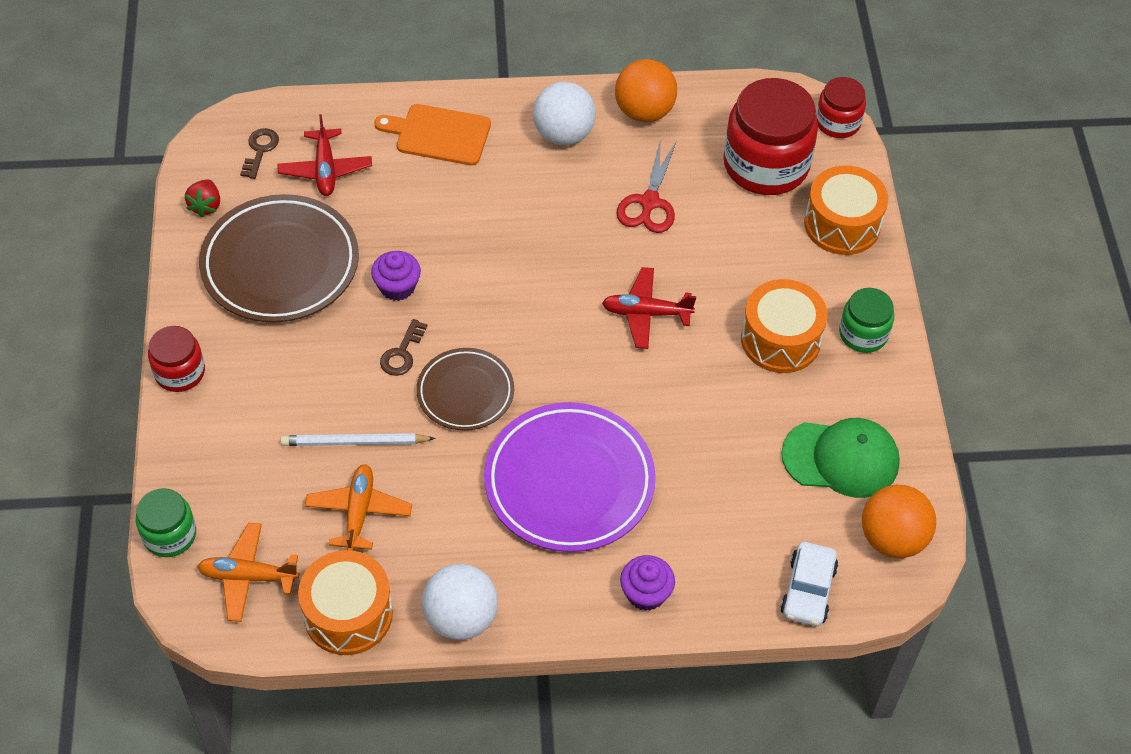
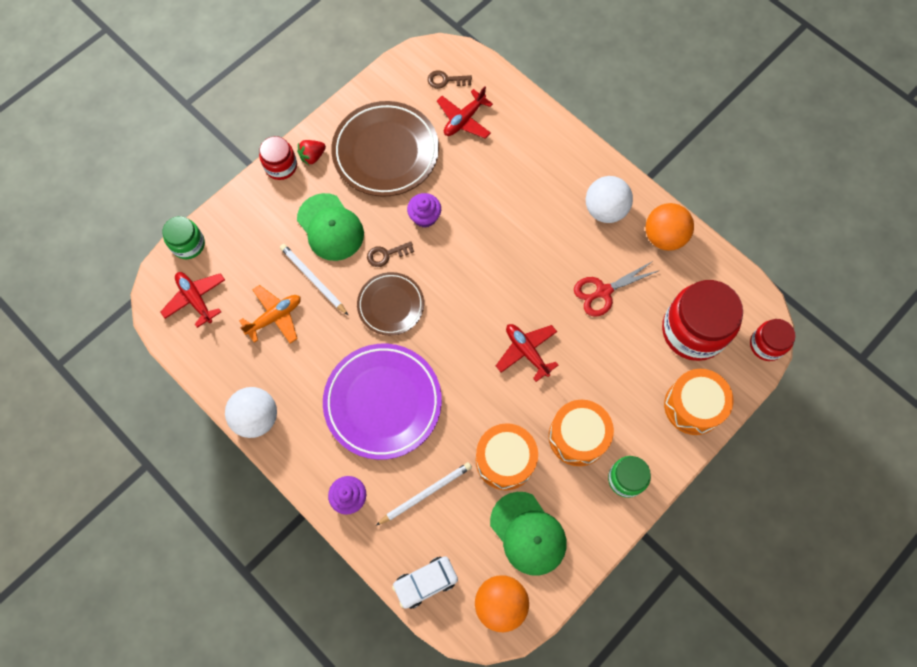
camera: 50 degrees right, 15 degrees up
(206, 206) = (388, 88): red strawberry -> red strawberry (312, 156)
(248, 576) = (195, 299): orange plane -> red plane
(260, 150) = (446, 80): brown key -> brown key turned 150 degrees counterclockwise
(310, 380) = (330, 227): none -> green cap
(348, 614) = (214, 363): orange drum -> orange drum (505, 460)
(439, 134) = (541, 151): orange cutting board -> none
(710, 518) = (425, 493): none -> white pencil

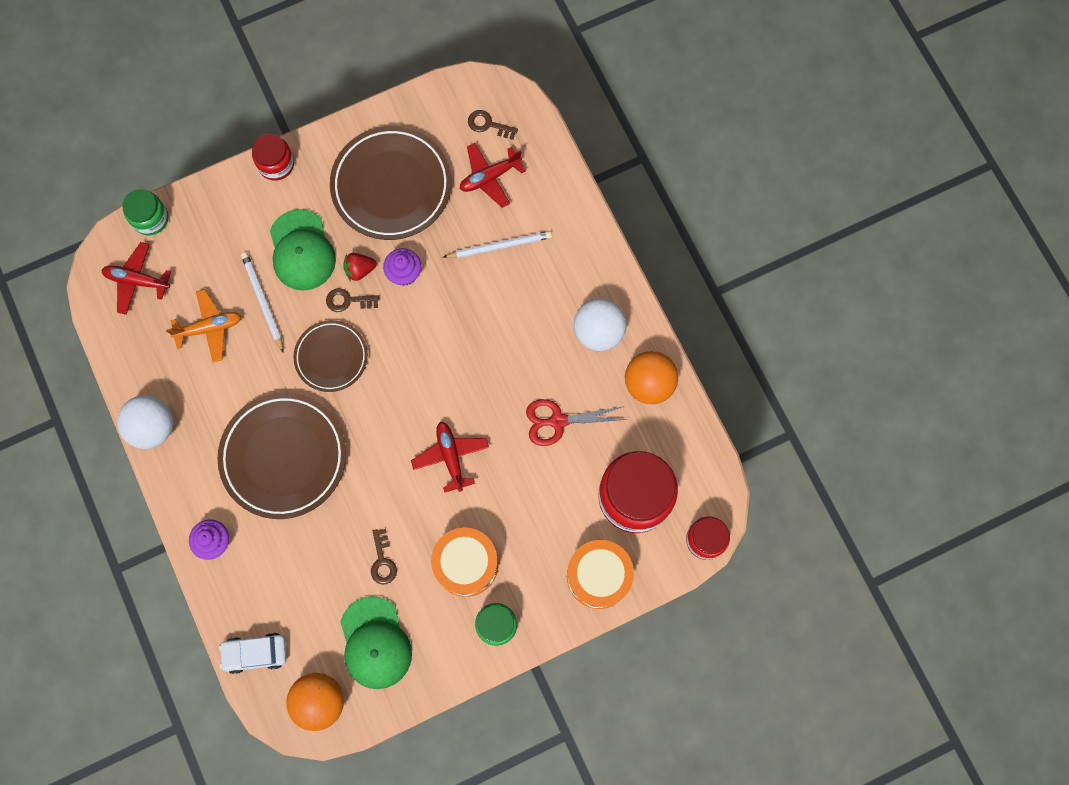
camera: 20 degrees right, 5 degrees up
(195, 299) = (137, 281): red plane -> red plane turned 60 degrees counterclockwise
(312, 156) = (313, 164): red strawberry -> red strawberry (359, 270)
(383, 402) = (284, 457): purple plate -> brown plate
(425, 493) = (290, 565): white pencil -> white pencil (499, 246)
(505, 460) = (382, 561): orange drum -> brown key

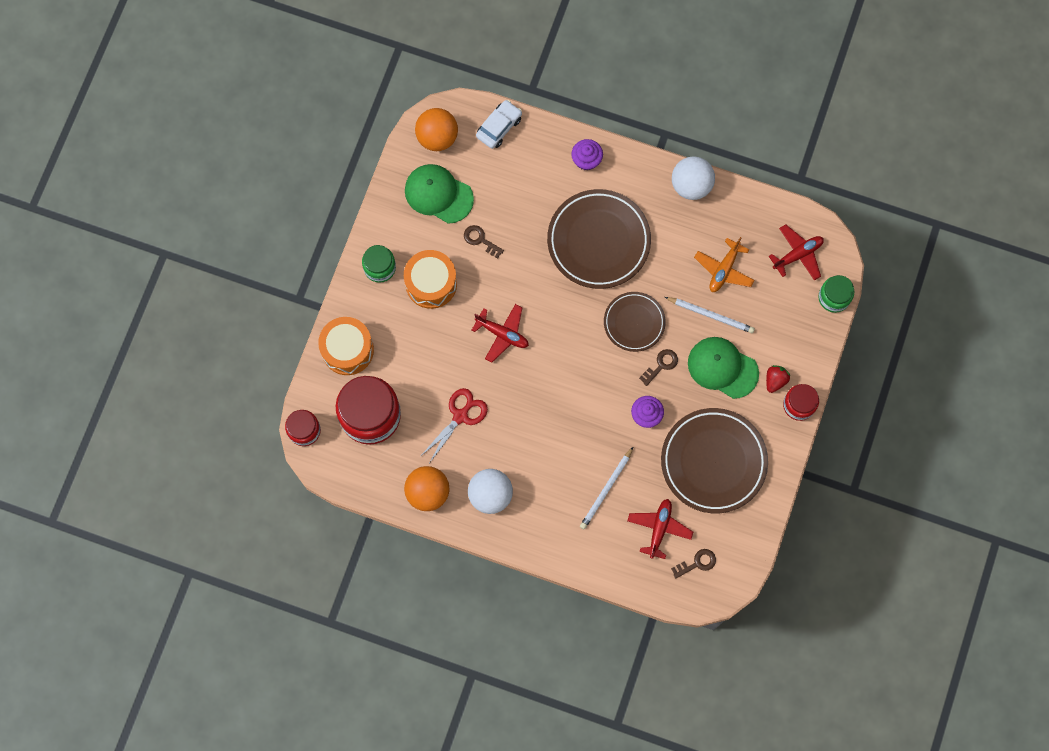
camera: 135 degrees right, 0 degrees up
(359, 270) = (675, 390): red strawberry -> red strawberry (775, 380)

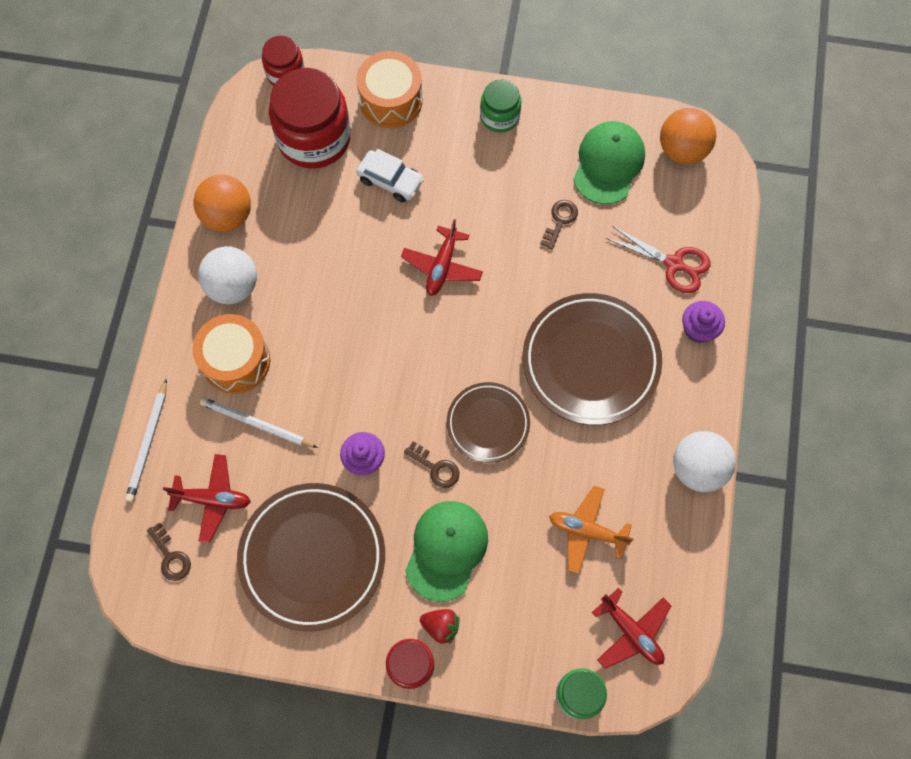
camera: 80 degrees right, 5 degrees down
(431, 283) = (491, 175): orange drum -> orange drum (236, 361)
(460, 416) = (328, 236): red scissors -> red scissors (673, 264)
(499, 127) = (715, 217): white car -> white car (390, 180)
(711, 315) = (518, 523): white pencil -> white pencil (148, 443)

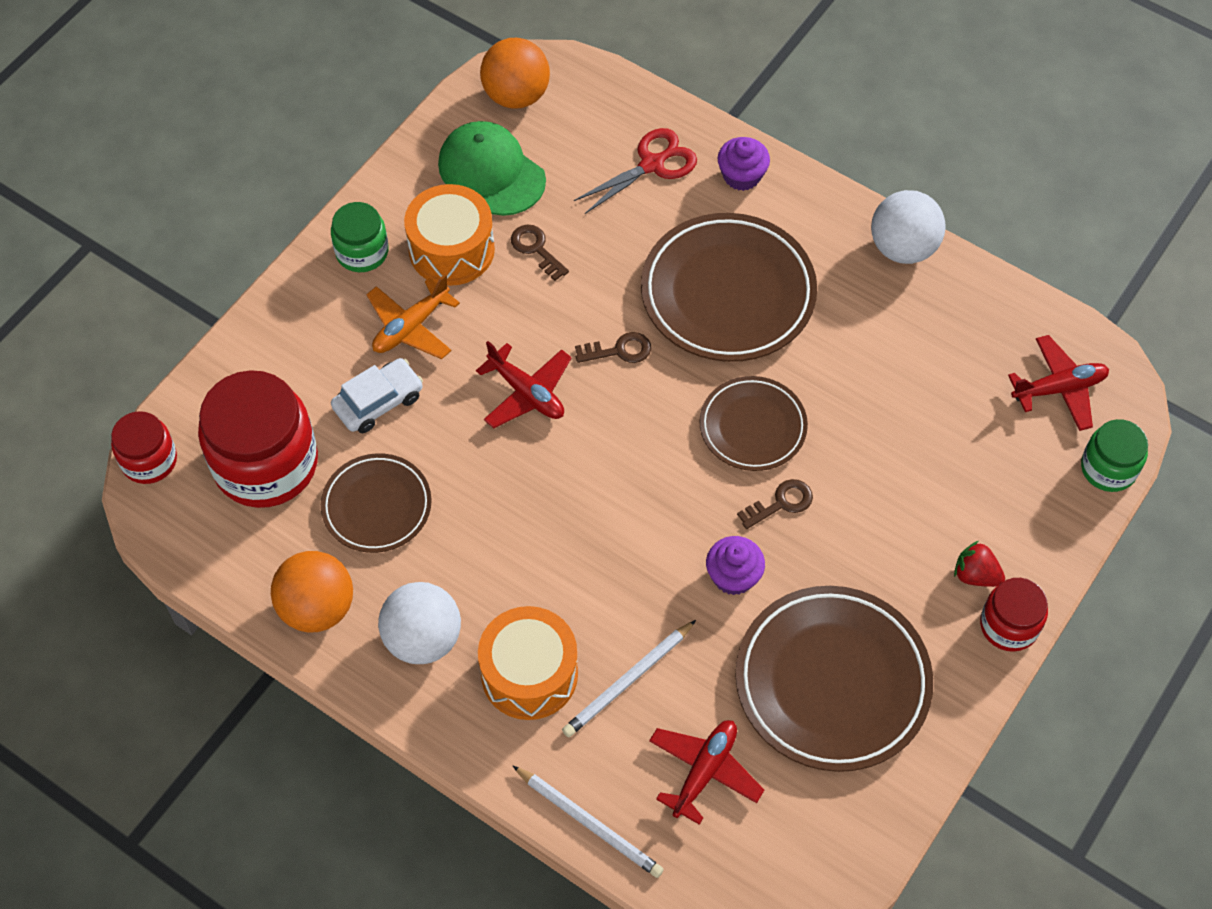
camera: 65 degrees left, 10 degrees down
(170, 556) = (757, 850): brown key -> brown key (619, 350)
(314, 216) = (377, 506): none -> brown plate
(391, 100) = (266, 357): orange drum -> orange drum (451, 249)
(441, 626) = (975, 575): red strawberry -> red strawberry turned 105 degrees counterclockwise
(446, 550) = (887, 533): green cap -> none
(587, 531) = (927, 382): orange plane -> orange plane (411, 327)

